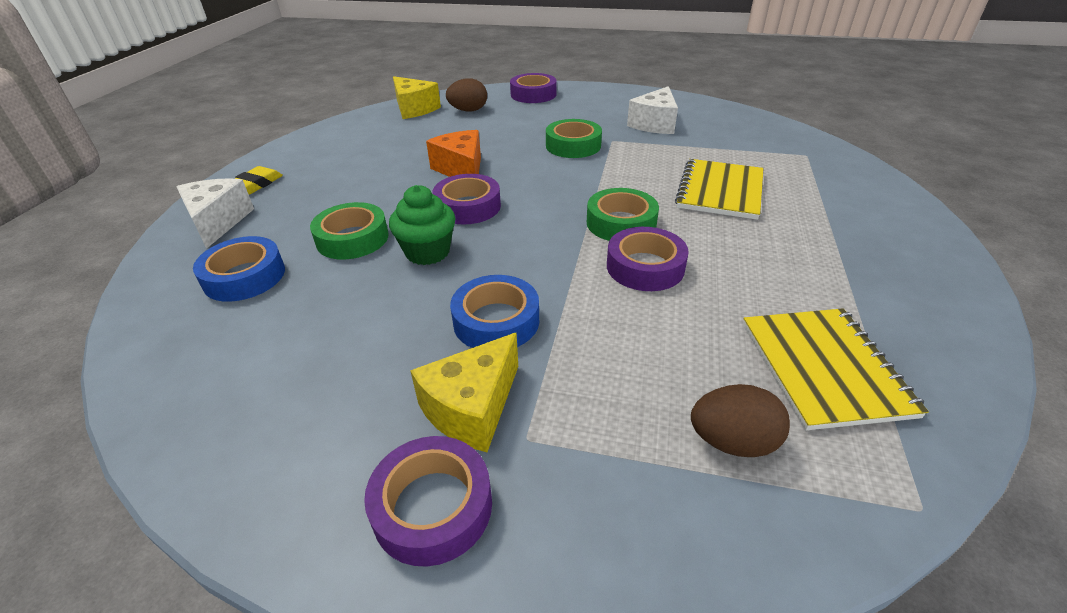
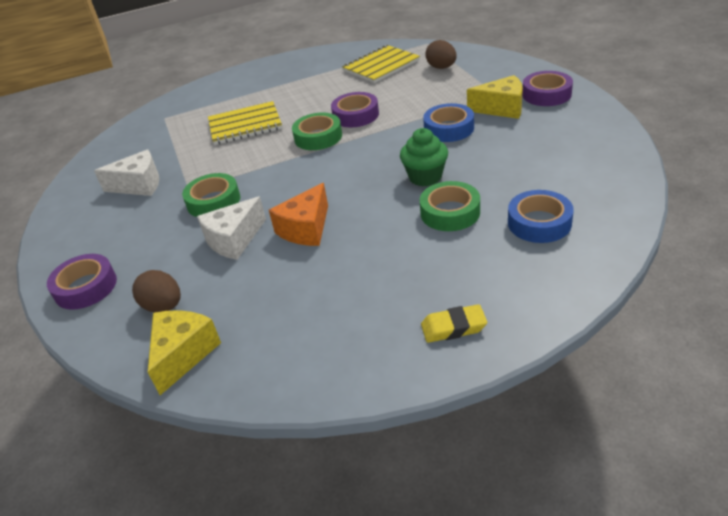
camera: 120 degrees left, 0 degrees up
(218, 222) = (520, 293): white cheese -> white cheese (234, 240)
(468, 206) = (358, 194): purple tape -> none

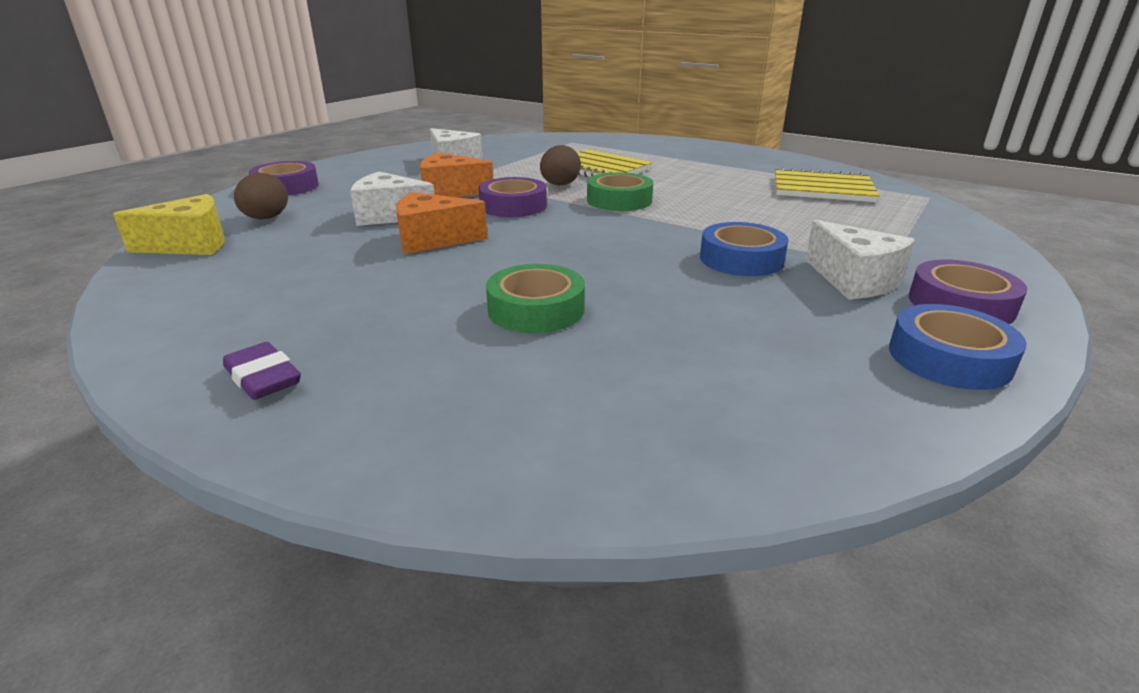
camera: 50 degrees right, 10 degrees down
(213, 201) = (450, 192): green tape -> orange cheese
(355, 115) = (691, 205): purple tape -> purple tape (513, 206)
(425, 177) = (604, 273): green cupcake -> none
(441, 67) = (886, 218): brown egg -> brown egg (560, 185)
(453, 327) = (263, 378): yellow eraser -> purple eraser
(501, 108) = (854, 280): yellow cheese -> white cheese
(539, 223) = (572, 387): blue tape -> blue tape (949, 358)

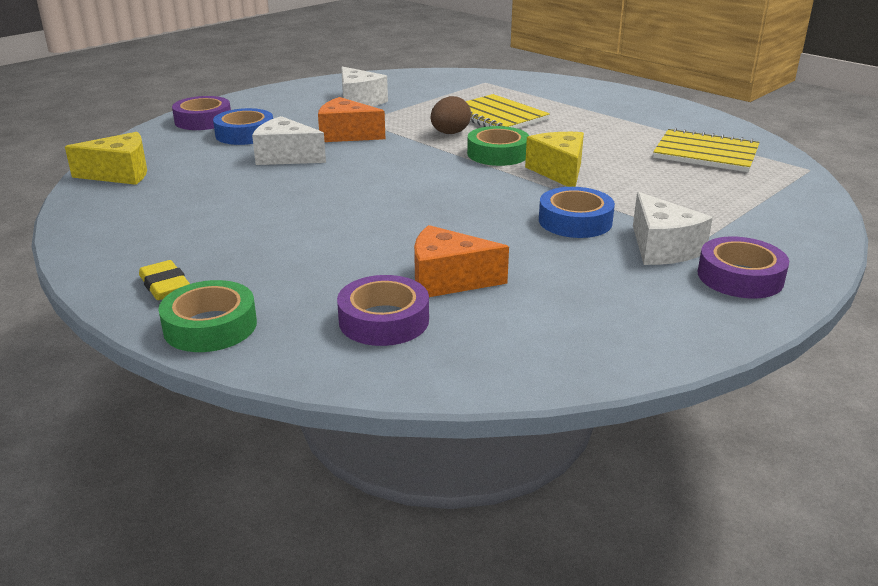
camera: 10 degrees right, 0 degrees up
(263, 378) = (165, 286): purple eraser -> yellow eraser
(266, 218) = (182, 152): brown egg -> none
(432, 240) = (315, 183): orange cheese -> orange cheese (448, 280)
(513, 206) = (397, 153): purple tape -> purple tape (384, 320)
(536, 309) = (378, 252): green tape -> green tape (210, 326)
(692, 213) = (559, 172): none -> yellow cheese
(949, 358) = (688, 319): blue tape -> blue tape (245, 134)

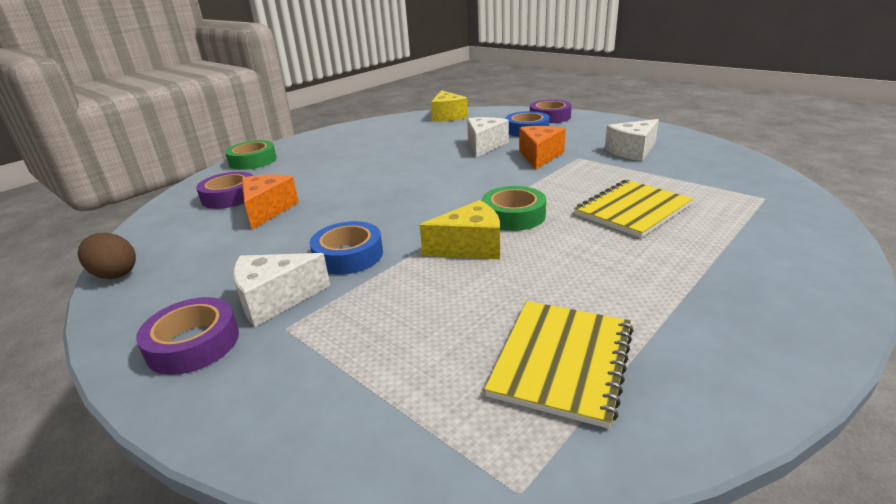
camera: 90 degrees right, 0 degrees up
(165, 286) = (300, 147): yellow eraser -> none
(450, 133) = (563, 192): brown egg -> brown egg (115, 274)

